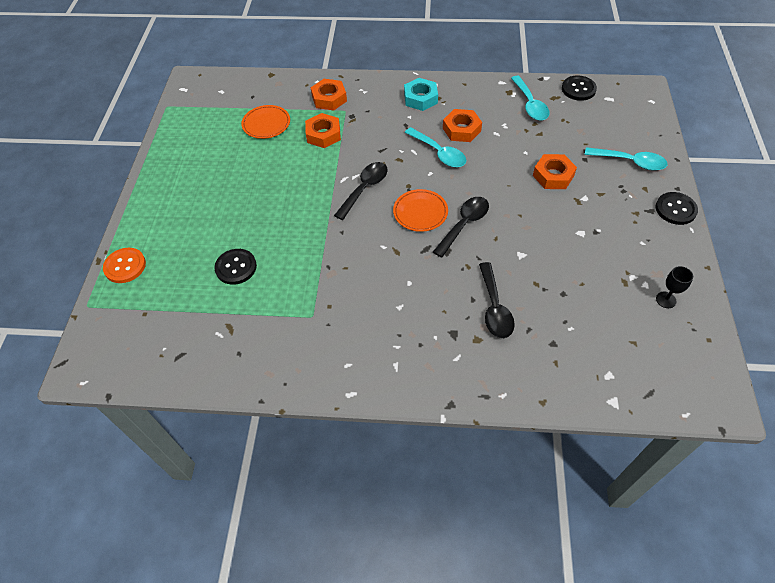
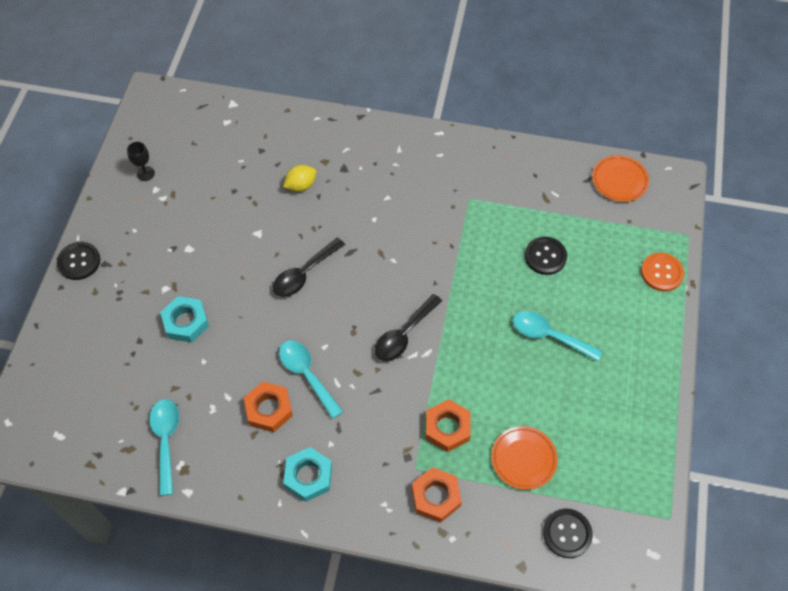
camera: 175 degrees left, 5 degrees up
(420, 212) = (347, 294): orange plate -> orange plate (619, 180)
(494, 308) = (301, 185): black spoon -> yellow lemon
(553, 175) = (186, 322): orange nut -> turquoise nut
(578, 89) = (89, 459): black button -> black button (567, 533)
(630, 162) = (90, 328): turquoise spoon -> turquoise spoon (549, 335)

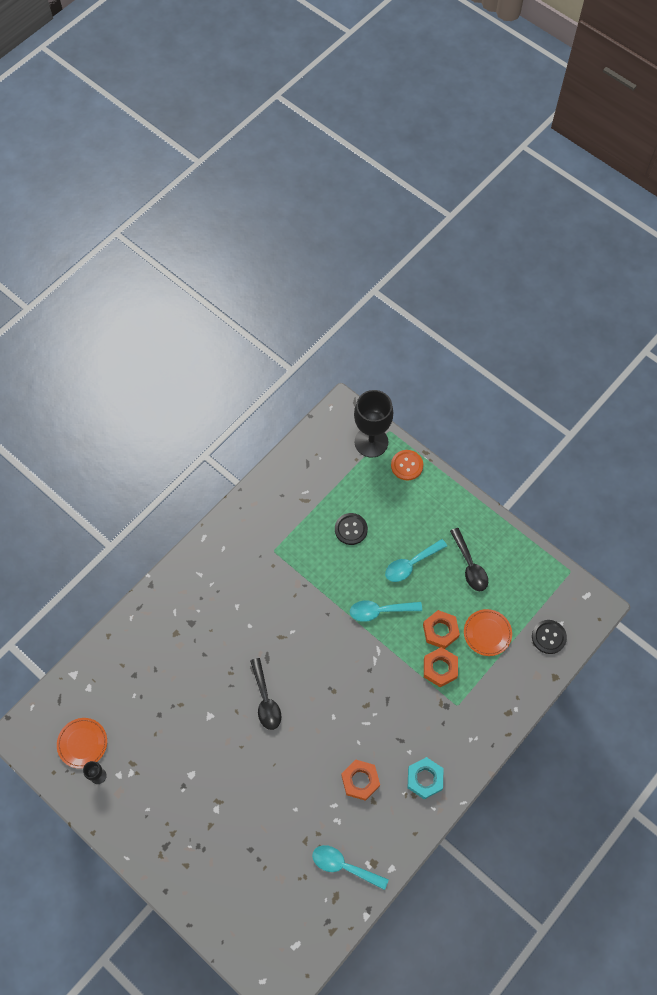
camera: 60 degrees left, 5 degrees up
(79, 261) = (150, 866): black button -> none
(186, 322) = (255, 807): turquoise nut -> none
(301, 185) = (186, 662): yellow lemon -> none
(307, 375) = (348, 740): turquoise spoon -> turquoise spoon (380, 611)
(404, 334) = (355, 657): black spoon -> black spoon (469, 565)
(436, 496) = (483, 703): orange nut -> orange nut (440, 631)
(619, 180) = (321, 444): orange plate -> orange plate (82, 743)
(660, 225) = (371, 442): none -> black goblet

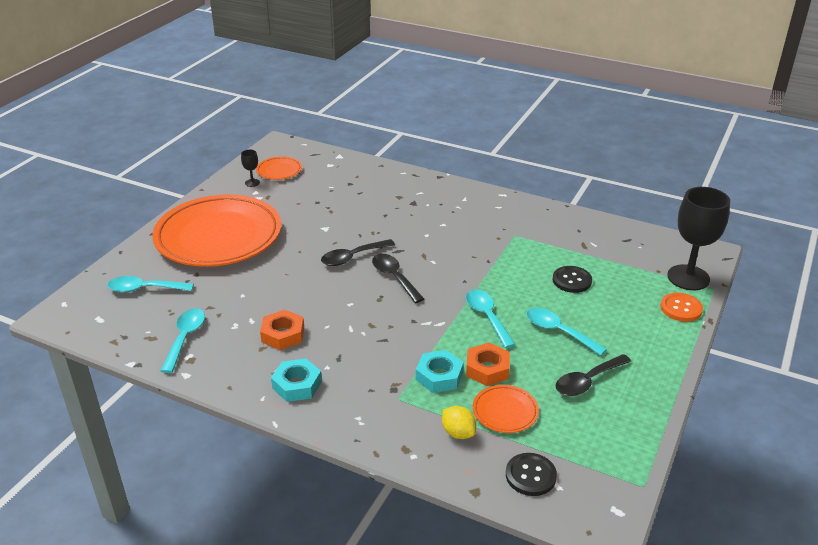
camera: 75 degrees right, 30 degrees down
(192, 822) = (218, 236): none -> orange plate
(261, 901) = (144, 289): none -> turquoise spoon
(306, 670) = (394, 277): none -> black spoon
(440, 668) = (439, 376): orange nut -> turquoise nut
(501, 672) = (458, 433): none -> yellow lemon

